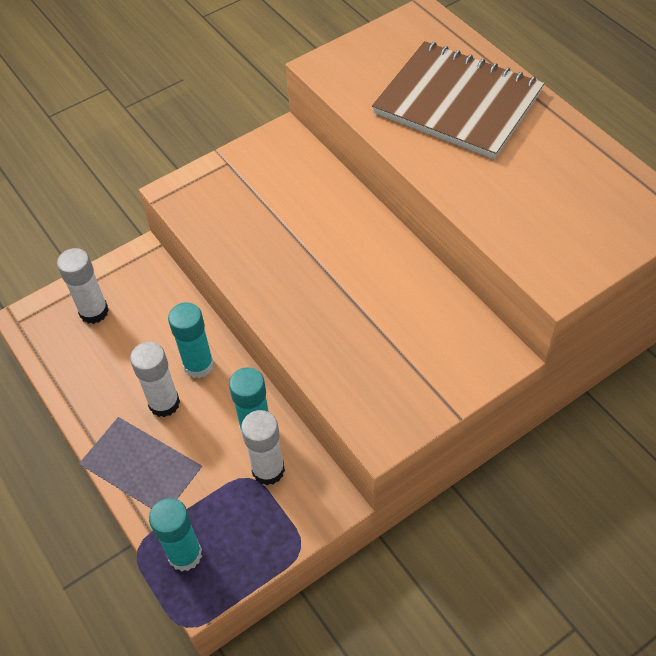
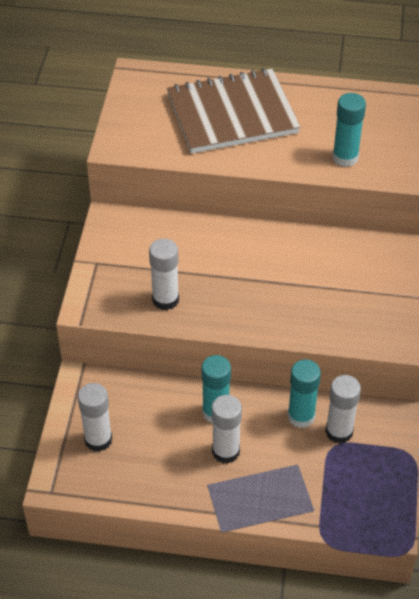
camera: 50 degrees left, 5 degrees down
(185, 554) = (355, 517): turquoise glue stick -> turquoise glue stick (345, 157)
(236, 232) = (165, 299): none -> white glue stick

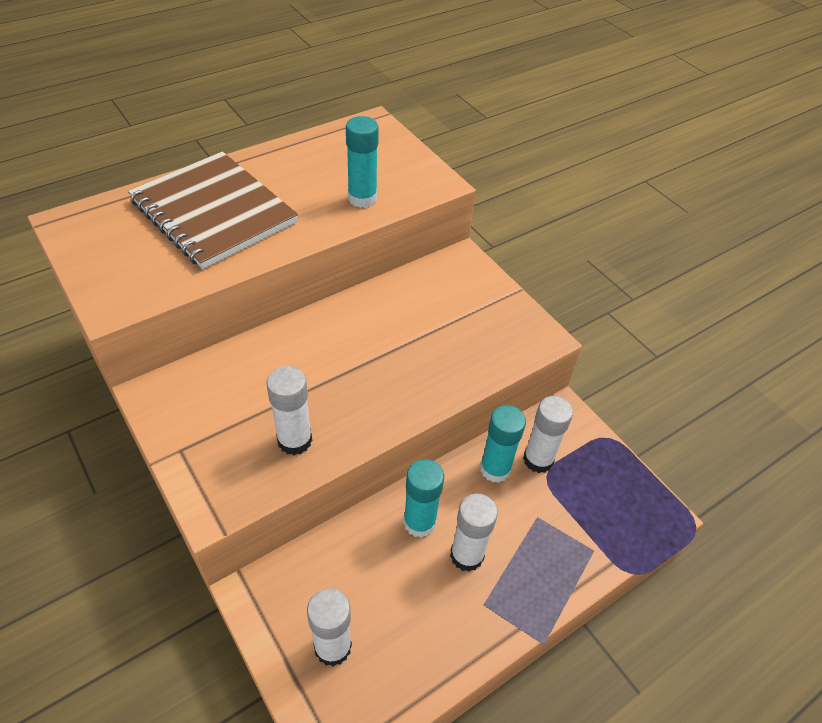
camera: 45 degrees left, 0 degrees up
(232, 114) = (214, 212): brown notebook -> brown notebook turned 75 degrees counterclockwise

